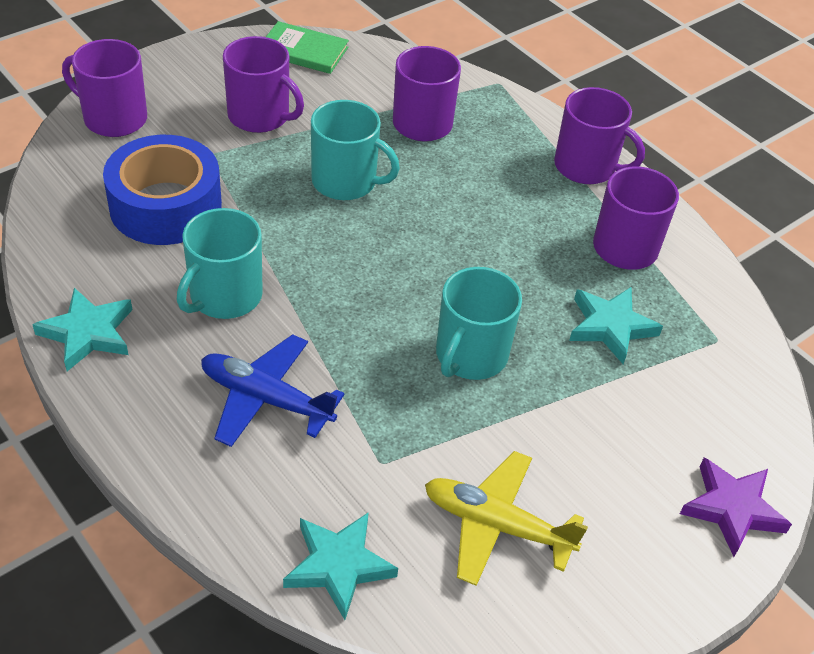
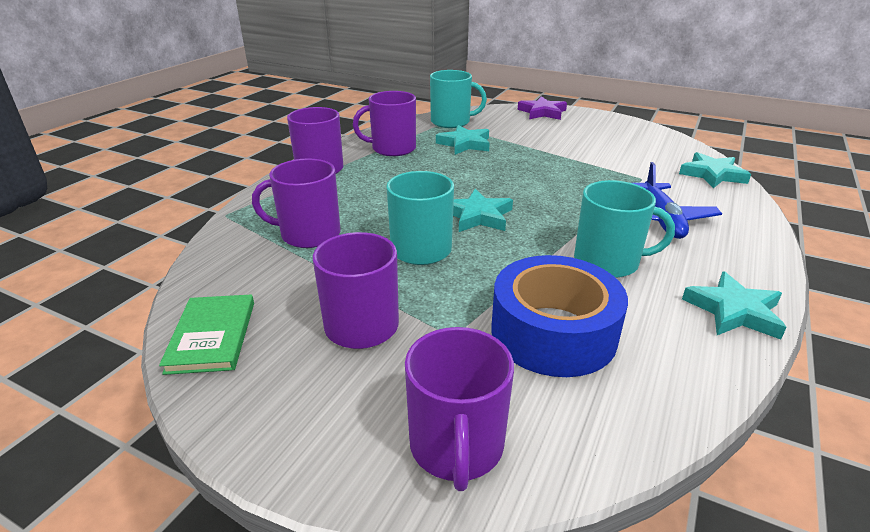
camera: 110 degrees left, 15 degrees down
(383, 246) = (478, 216): none -> turquoise star
(470, 355) = (535, 171): turquoise mug -> turquoise mug (451, 122)
(496, 525) = (628, 148): yellow plane -> none

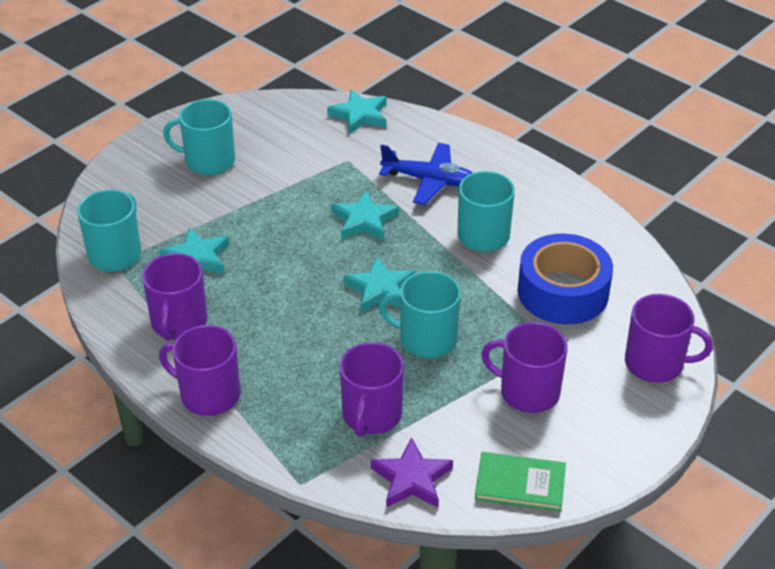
camera: 75 degrees left, 10 degrees up
(542, 112) = (130, 168): purple star -> purple star (411, 479)
(577, 131) = (208, 161): none -> turquoise mug
(734, 311) = (562, 198): turquoise star -> turquoise star (364, 220)

